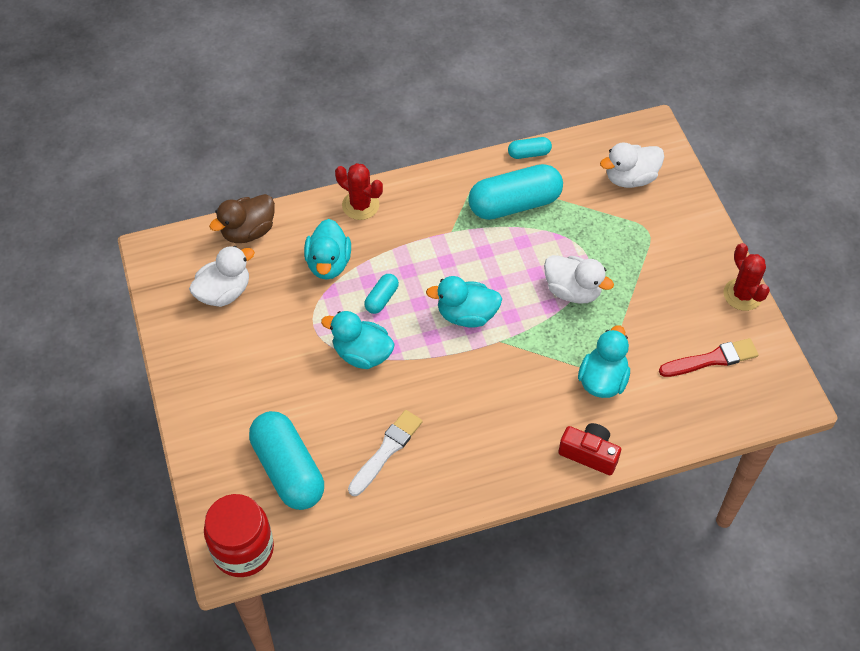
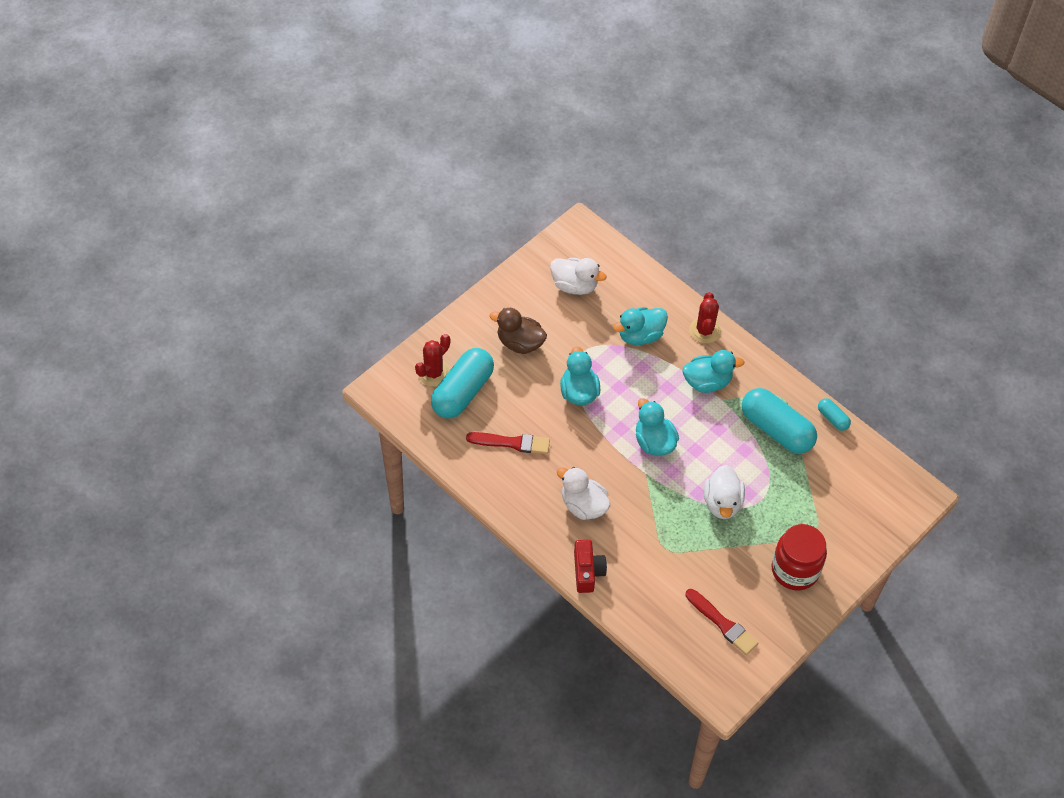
camera: 60 degrees right, 0 degrees up
(243, 549) = (391, 395): red jar -> red jar (795, 570)
(248, 231) = (634, 274): brown duck -> brown duck (520, 343)
(381, 298) = (632, 382): turquoise capsule -> none
(386, 451) = (512, 443): white brush -> red brush
(602, 380) = (655, 555): turquoise duck -> turquoise duck (707, 382)
(630, 178) = (859, 499): white duck -> white duck (583, 505)
(742, 294) = (799, 624): red cactus -> red cactus (433, 373)

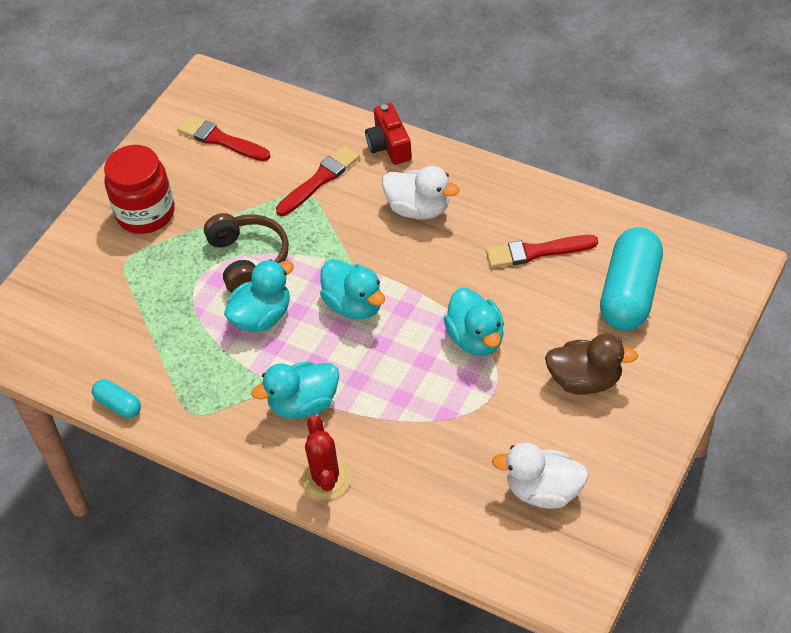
camera: 170 degrees right, 5 degrees down
(433, 373) = (681, 306): red cactus -> none
(640, 335) = (418, 443): turquoise duck -> turquoise duck (262, 317)
(651, 557) = (319, 180): none -> red brush
(722, 503) = (248, 259): white duck -> brown headphones
(776, 430) = (194, 367): turquoise capsule -> none

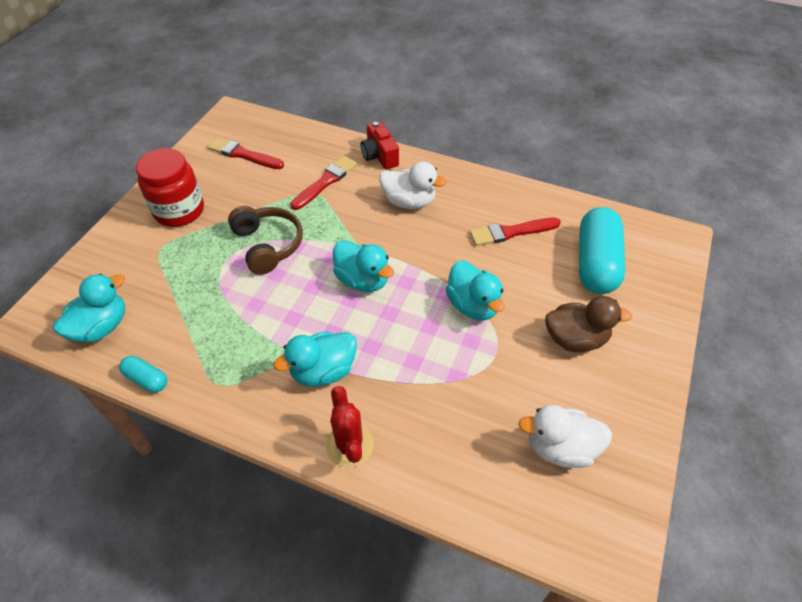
camera: 10 degrees left, 0 degrees up
(262, 317) = (281, 293): turquoise duck -> turquoise duck (101, 327)

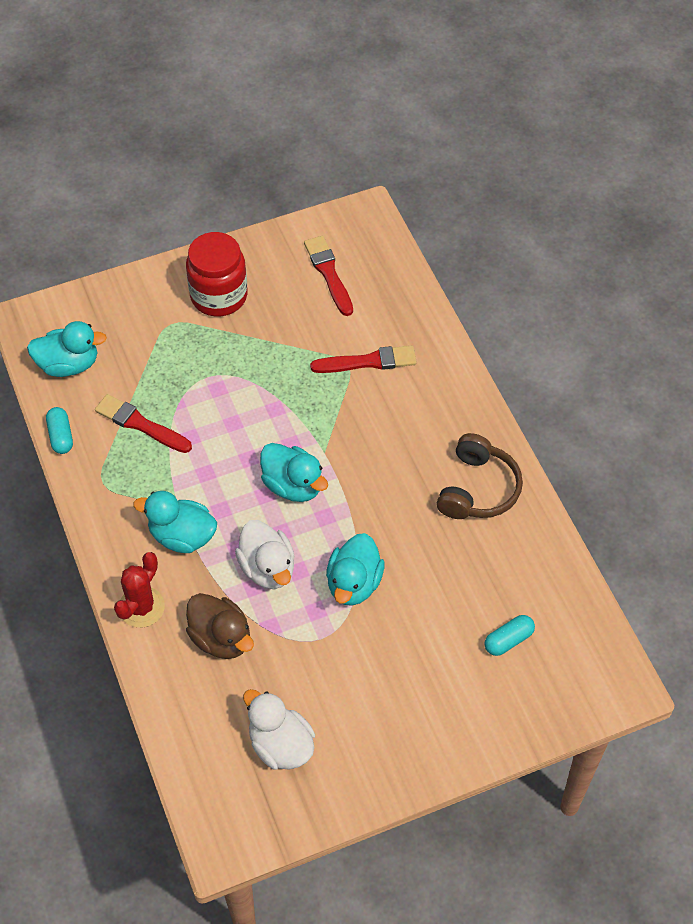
camera: 45 degrees right, 5 degrees up
(268, 245) = (254, 389): brown headphones -> brown headphones (478, 489)
(362, 280) = (293, 485): turquoise duck -> turquoise duck turned 45 degrees counterclockwise
(379, 156) = (448, 371): red camera -> none
(409, 202) = (418, 442): white duck -> white duck (267, 568)
(511, 232) = (471, 548): red brush -> red brush (140, 424)
(575, 339) = (400, 683): brown duck -> brown duck (221, 638)
(595, 263) = (508, 640): turquoise capsule -> turquoise capsule, size x0.47

